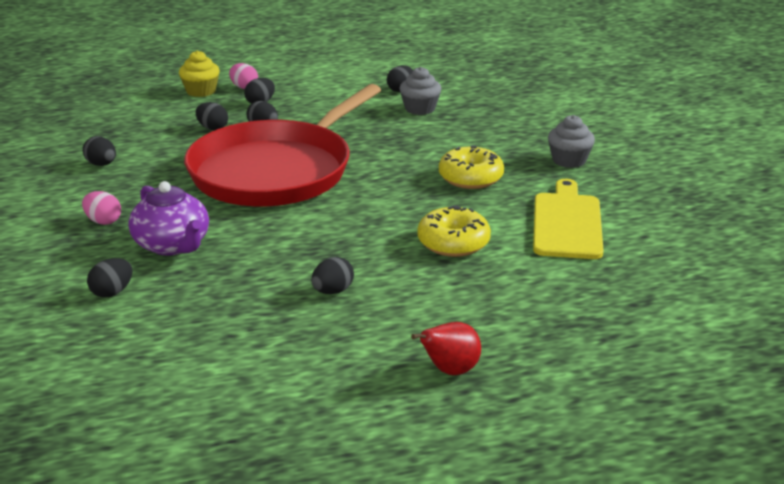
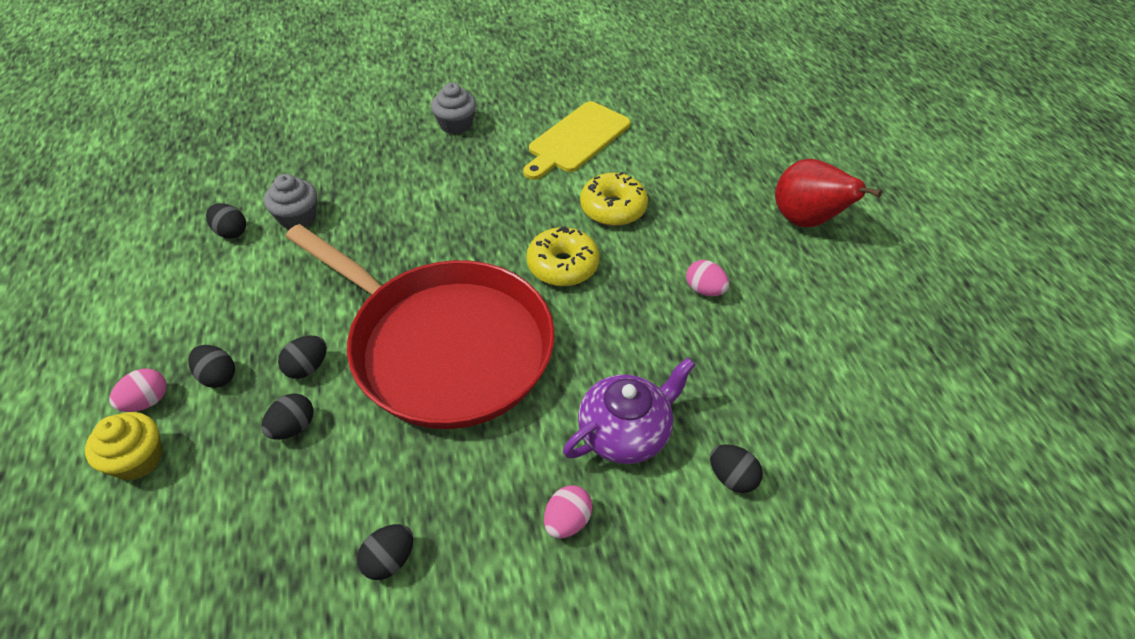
camera: 90 degrees left, 20 degrees up
(333, 291) = (704, 290): black egg -> pink egg
(450, 370) = (805, 221): red pear -> red pear, size x1.61
(470, 178) = (484, 189): yellow donut -> yellow donut (562, 265)
(567, 223) = (577, 139): yellow cutting board -> yellow cutting board turned 60 degrees counterclockwise

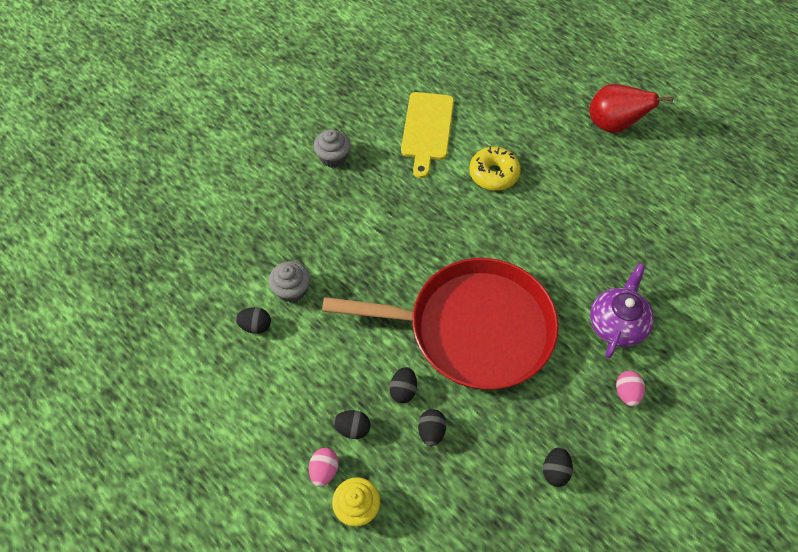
camera: 30 degrees left, 10 degrees up
(562, 265) = (496, 233): yellow donut -> none
(704, 290) = (591, 206): pink egg -> none
(732, 477) = (688, 318): black egg -> none

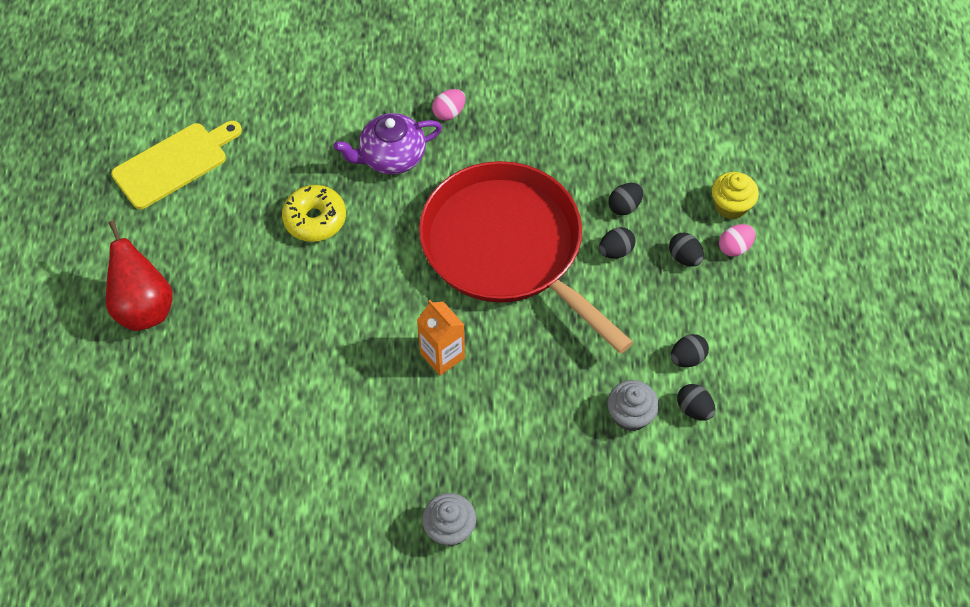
camera: 135 degrees left, 0 degrees up
(427, 129) = (319, 471): yellow cutting board -> yellow cutting board (174, 163)
(434, 232) = (442, 355): none -> orange carton
(493, 174) = (319, 362): yellow donut -> yellow donut (315, 219)
(555, 471) = (562, 114): black egg -> black egg (687, 358)

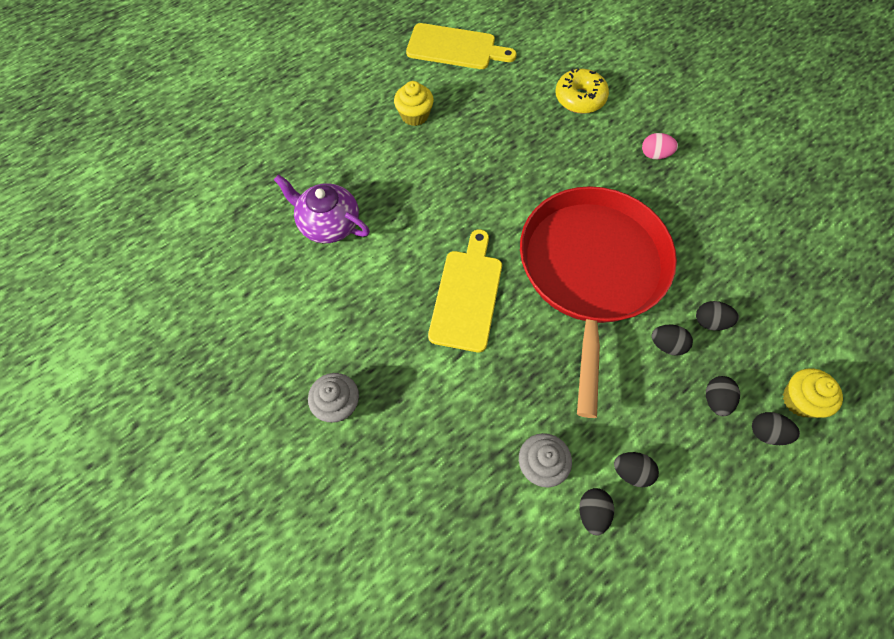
camera: 50 degrees right, 5 degrees up
(145, 308) = (344, 109): red pear -> none
(217, 255) = (414, 115): none -> yellow cupcake
(315, 219) = (493, 144): yellow donut -> yellow donut (580, 98)
(391, 157) = (584, 149): purple teapot -> purple teapot (328, 224)
(442, 355) = (467, 295): orange carton -> yellow cutting board
(734, 247) = (766, 432): pink egg -> black egg

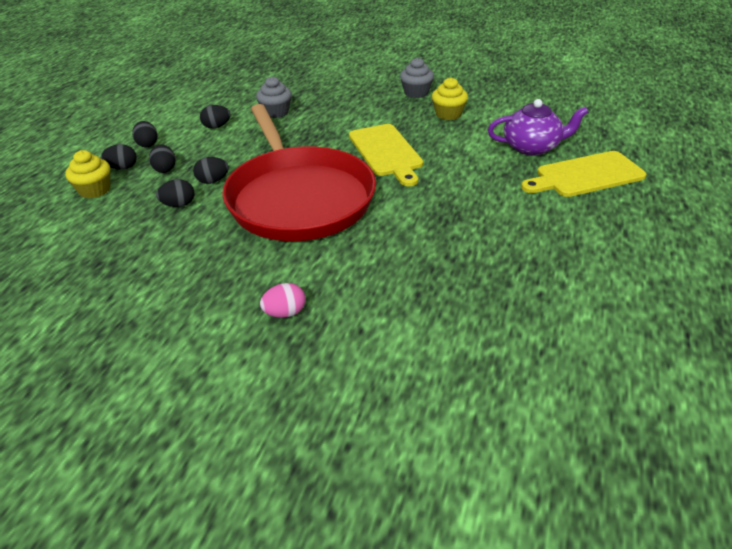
camera: 150 degrees right, 25 degrees down
(414, 115) = (574, 239): yellow cupcake -> yellow cupcake (448, 114)
(455, 48) = (633, 330): yellow cutting board -> yellow cutting board (585, 175)
(580, 98) = (419, 339): yellow donut -> none
(592, 512) = (234, 109): black egg -> black egg (147, 144)

